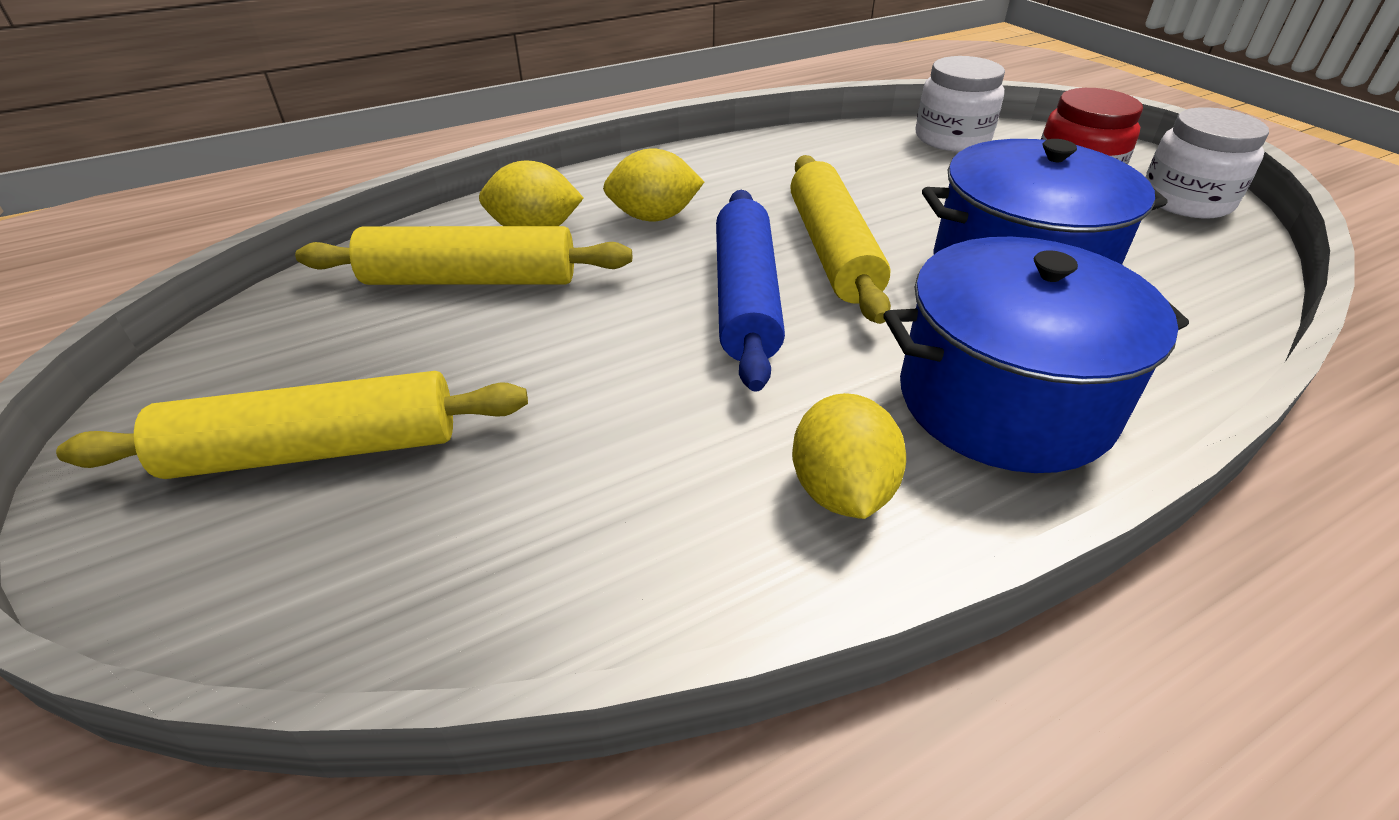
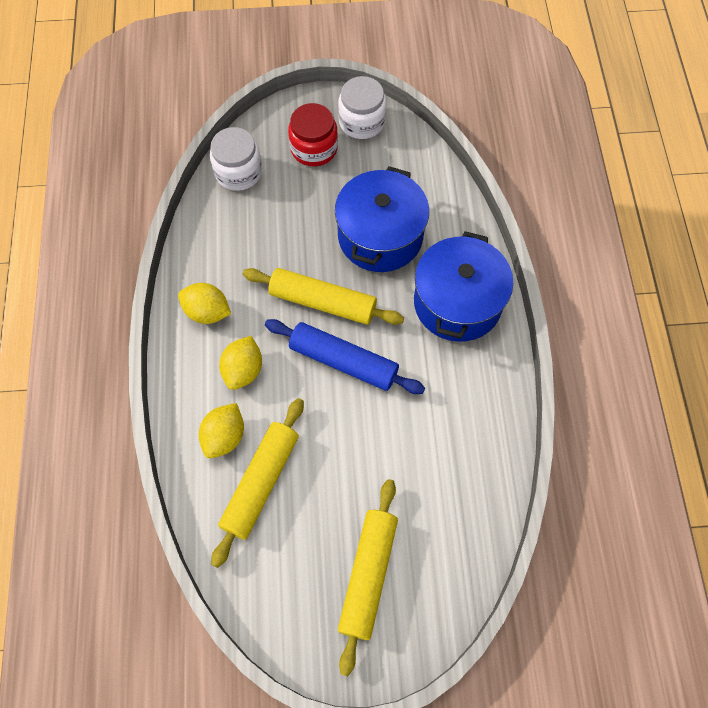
camera: 65 degrees left, 25 degrees up
(841, 491) = (476, 387): yellow lemon -> yellow lemon (207, 312)

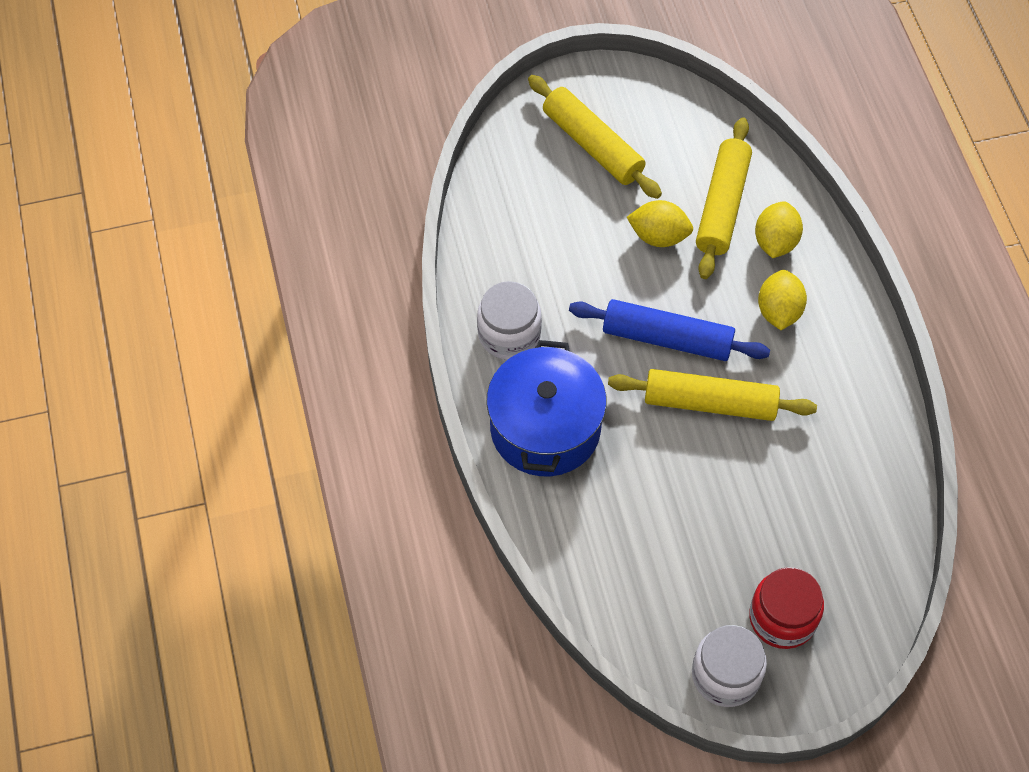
camera: 170 degrees right, 5 degrees down
(207, 312) = (844, 369): yellow lemon -> yellow lemon (658, 236)
(238, 172) = (875, 562): white jar -> white jar (509, 334)
(368, 575) = (592, 145): yellow rolling pin -> yellow rolling pin turned 45 degrees counterclockwise
(380, 236) = (659, 500): blue pot -> none

